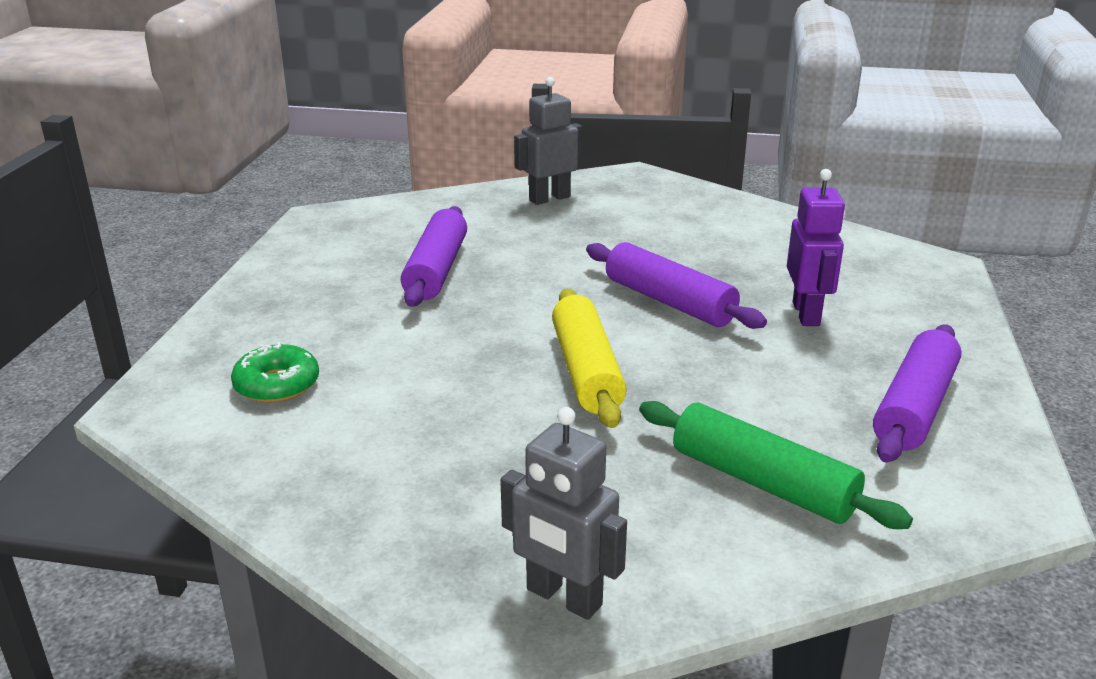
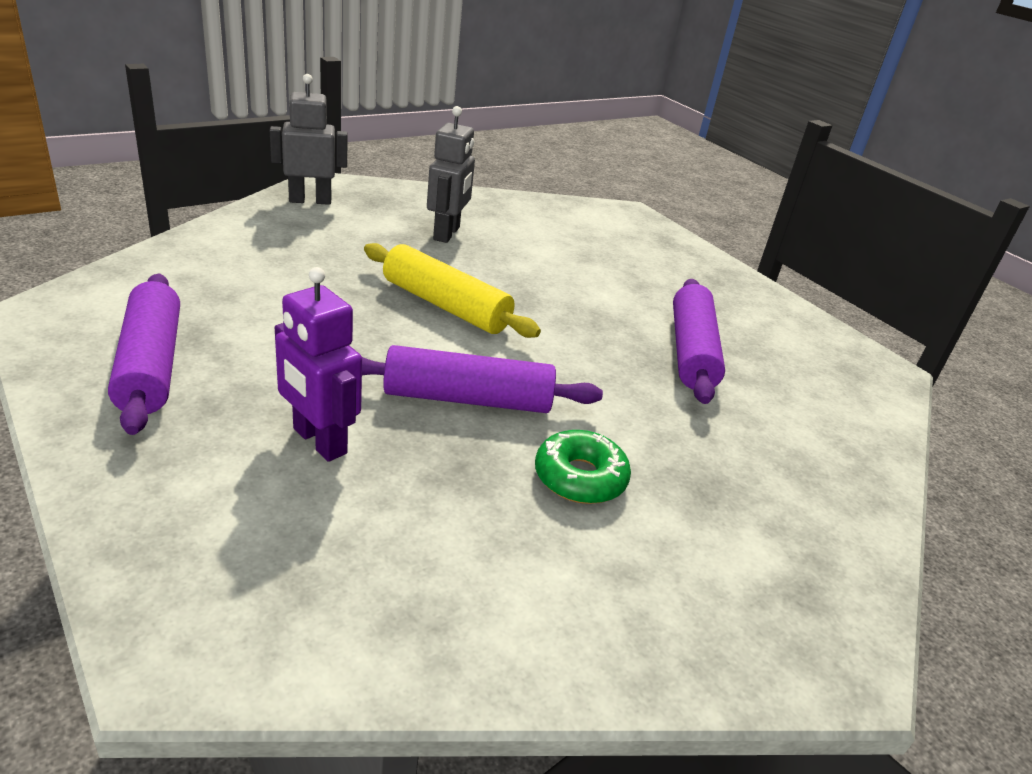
camera: 130 degrees right, 5 degrees up
(277, 385) = (599, 239): green donut -> green donut (580, 477)
(436, 270) = (692, 351): purple rolling pin -> purple rolling pin turned 45 degrees clockwise
(549, 198) = (809, 515): grey robot -> grey robot (447, 233)
(762, 482) = (247, 272): green rolling pin -> none

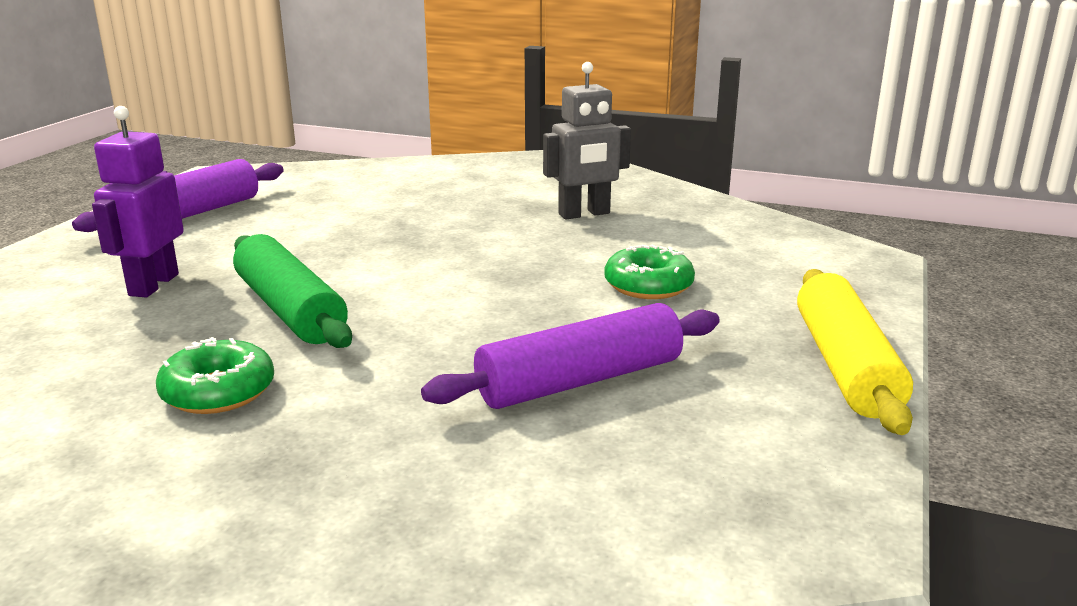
camera: 60 degrees right, 10 degrees down
(310, 200) = (526, 165): grey robot -> none
(445, 305) = (442, 255): yellow rolling pin -> yellow rolling pin (845, 366)
(467, 399) = (290, 310): purple rolling pin -> green rolling pin
(590, 274) = (648, 285): none -> green donut

